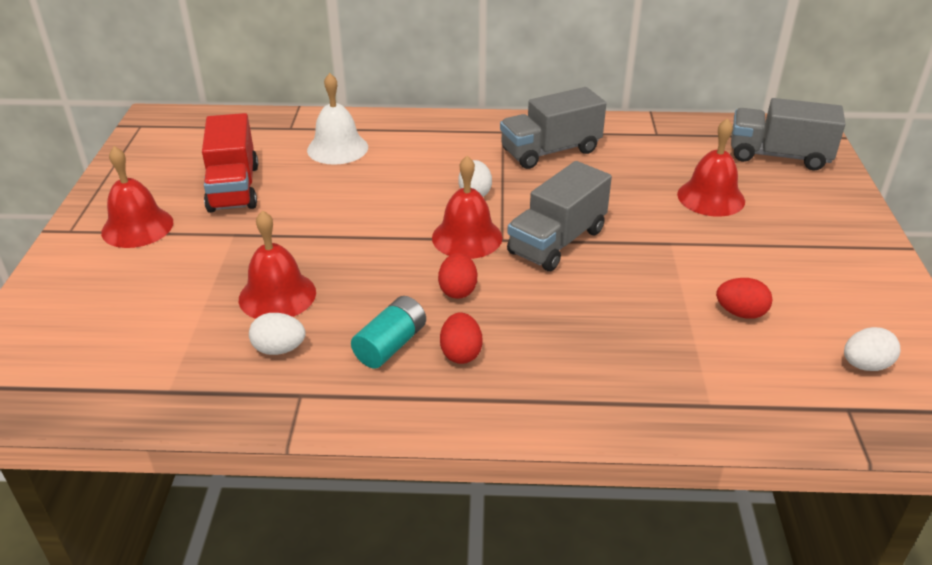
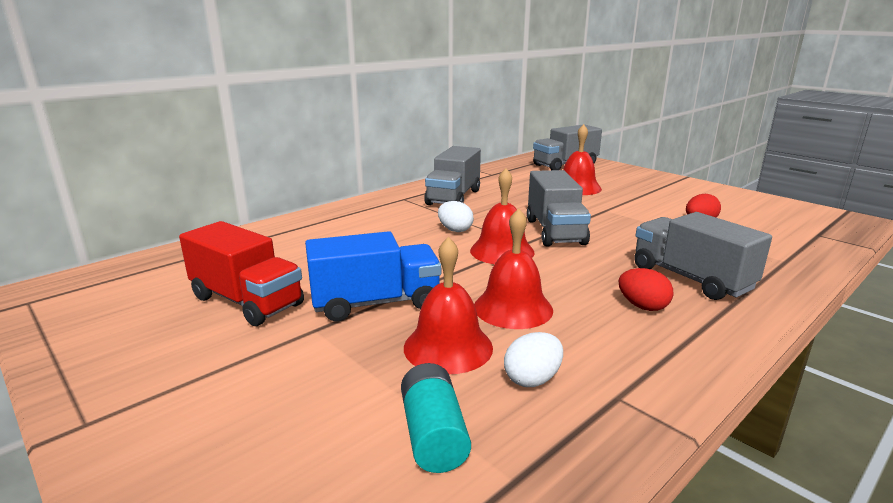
camera: 45 degrees left, 15 degrees down
(137, 227) = (186, 375): red bell -> red bell (513, 308)
(297, 234) = (376, 303): none -> blue truck
(337, 148) = (297, 244): white bell -> none
(390, 345) = (596, 327): turquoise battery -> turquoise battery (433, 434)
(458, 290) = (561, 278): red egg -> none
(563, 358) = (690, 278): none -> grey truck
(865, 365) = (781, 218): white egg -> none

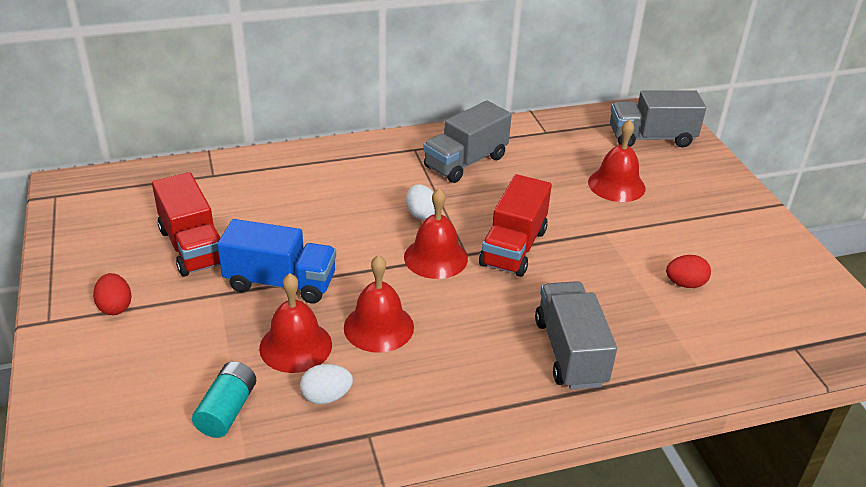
camera: 25 degrees right, 15 degrees up
(555, 231) = (513, 247): grey truck -> red truck
(642, 306) = (485, 366): red egg -> red egg (115, 307)

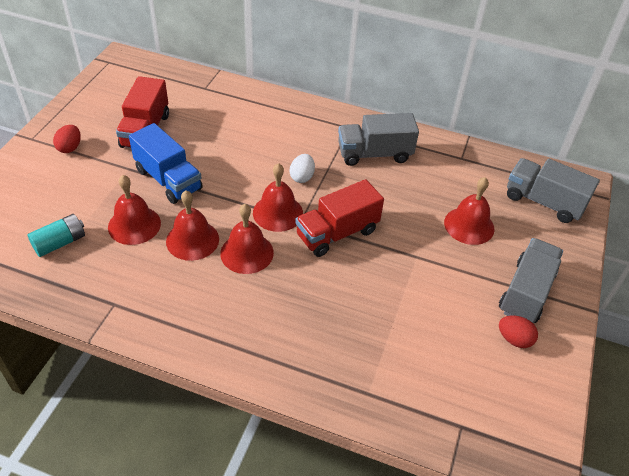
camera: 35 degrees right, 10 degrees up
(326, 397) = (117, 266): white egg -> none
(449, 309) = (247, 253): none -> red bell
(570, 352) = (291, 328): grey truck -> grey truck (526, 292)
(685, 284) = (432, 328): red egg -> red egg (514, 339)

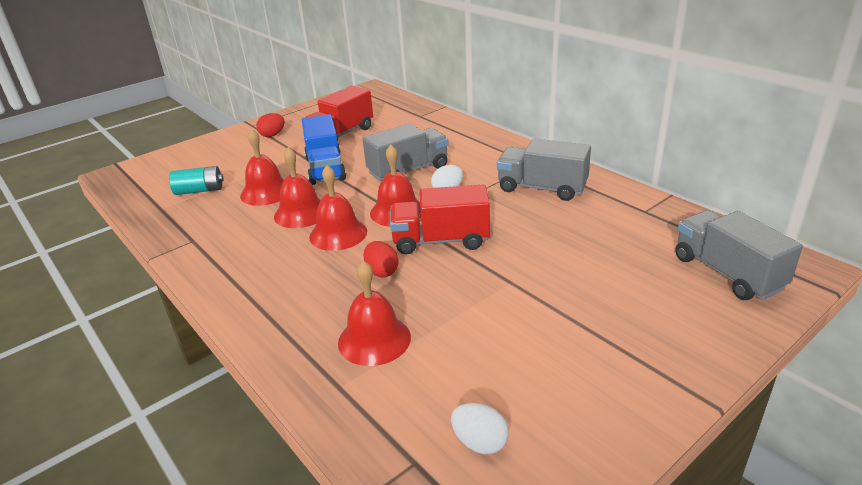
camera: 35 degrees right, 15 degrees down
(469, 225) = (602, 271): red bell -> red bell (374, 339)
(488, 394) = (480, 442): none -> white egg
(514, 339) = (566, 397): red egg -> red egg (382, 271)
(526, 292) = (625, 355): grey truck -> grey truck (408, 170)

